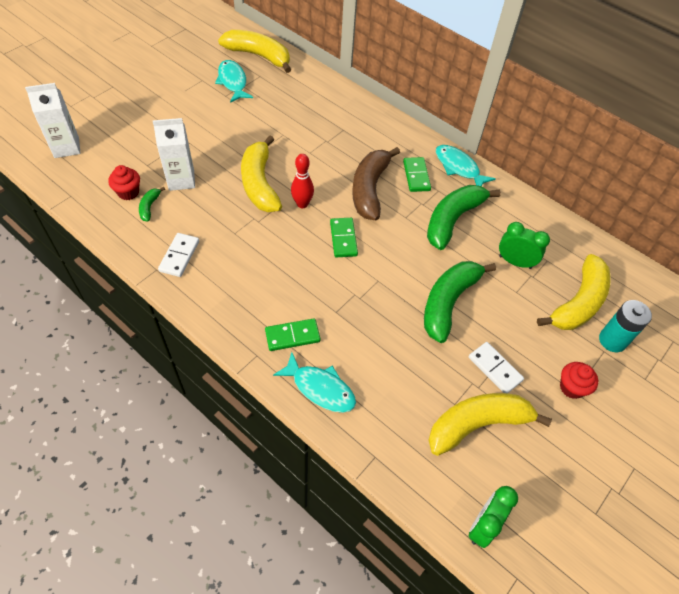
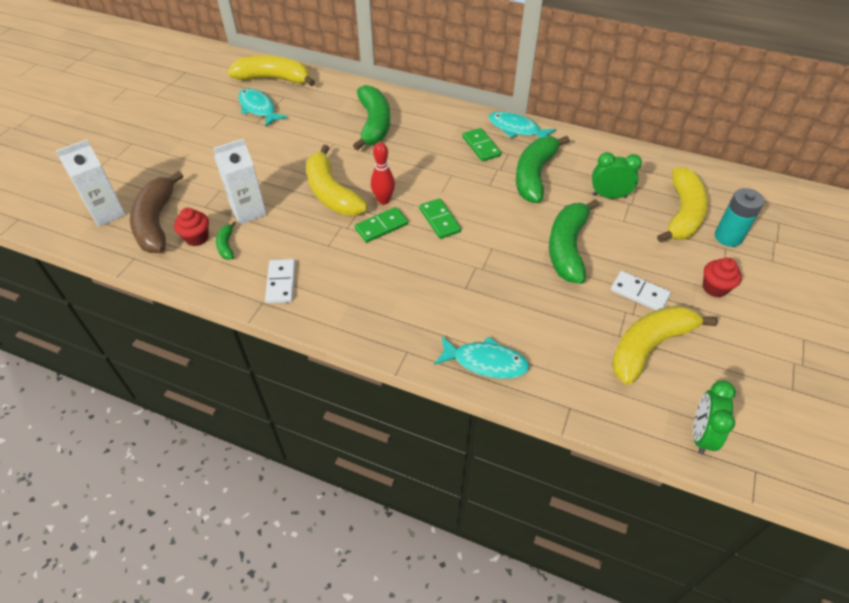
camera: 15 degrees left, 5 degrees down
(292, 336) = (434, 323): green domino -> green domino (381, 226)
(328, 126) = (374, 124): none -> green banana
(369, 189) = (443, 170): brown banana -> brown banana (156, 222)

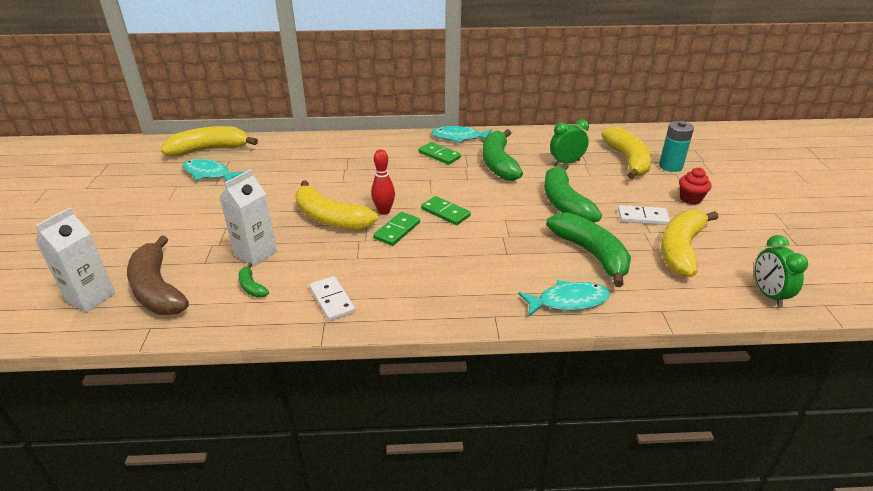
camera: 25 degrees left, 15 degrees down
(197, 238) = (214, 290): red cupcake -> none
(374, 124) = (333, 161): green banana -> green banana (591, 254)

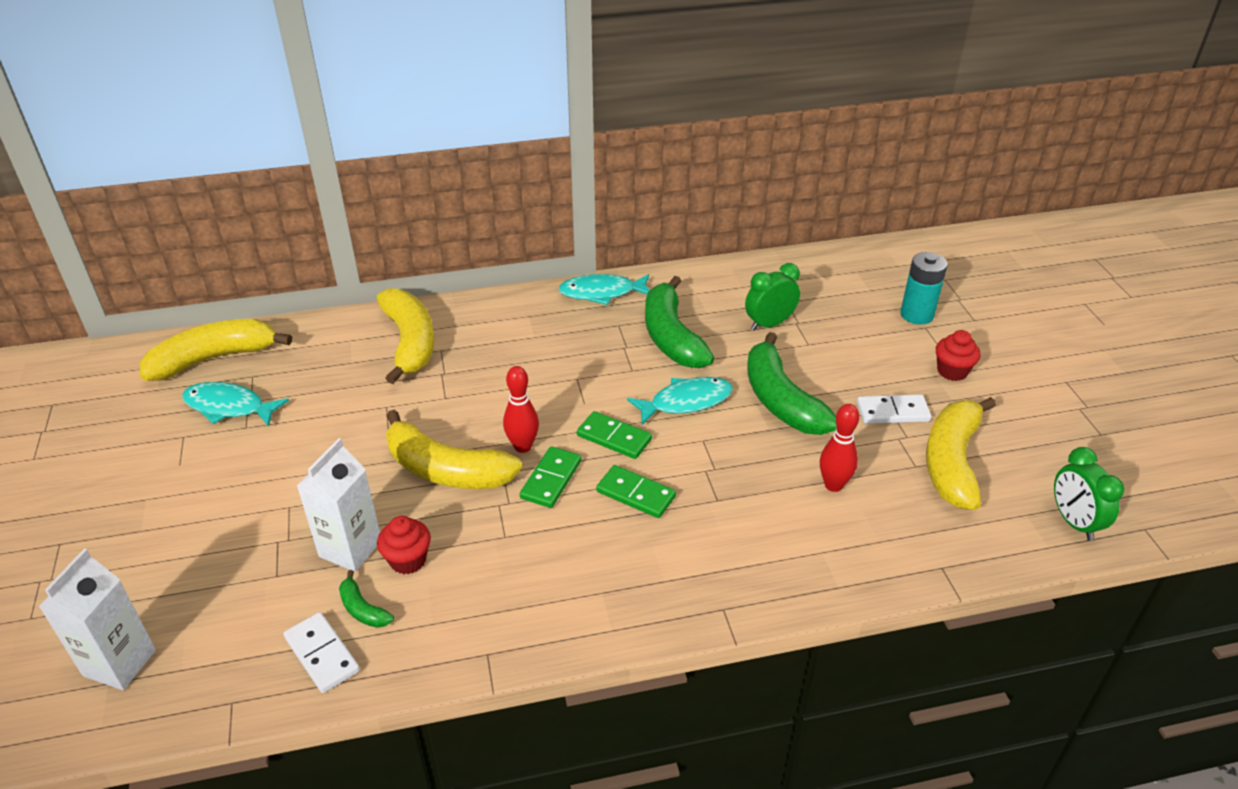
camera: 10 degrees left, 5 degrees up
(157, 289) = (219, 634): brown banana -> none
(290, 264) = (408, 560): none -> red cupcake
(332, 300) = (488, 615): white domino -> white domino (322, 654)
(439, 155) = (580, 330): green domino -> green domino (636, 494)
(568, 301) = (817, 570): turquoise fish -> turquoise fish (686, 402)
(591, 254) = (833, 485): green banana -> red bowling pin
(628, 160) = (856, 311): yellow banana -> yellow banana (410, 342)

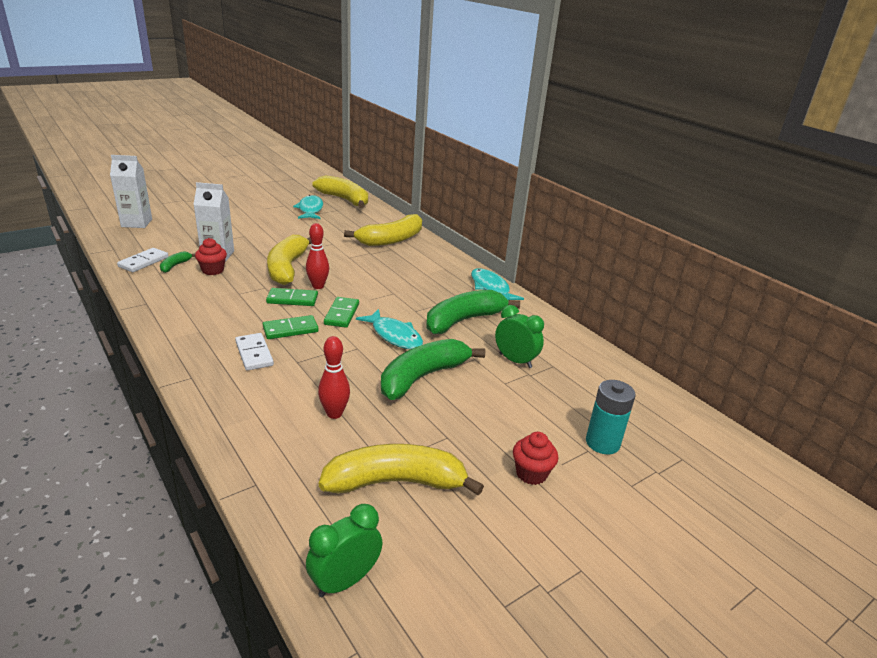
camera: 65 degrees right, 10 degrees down
(636, 494) = (290, 329): green domino -> green domino turned 60 degrees clockwise
(893, 412) = (445, 439): white domino -> white domino (254, 354)

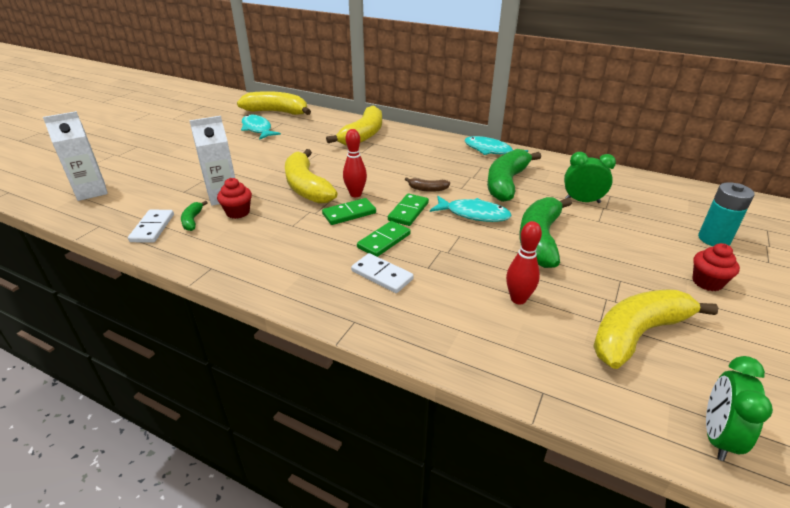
camera: 25 degrees left, 5 degrees up
(341, 314) = (408, 211): green domino -> green domino turned 45 degrees clockwise
(383, 302) = (427, 189): none -> brown banana

